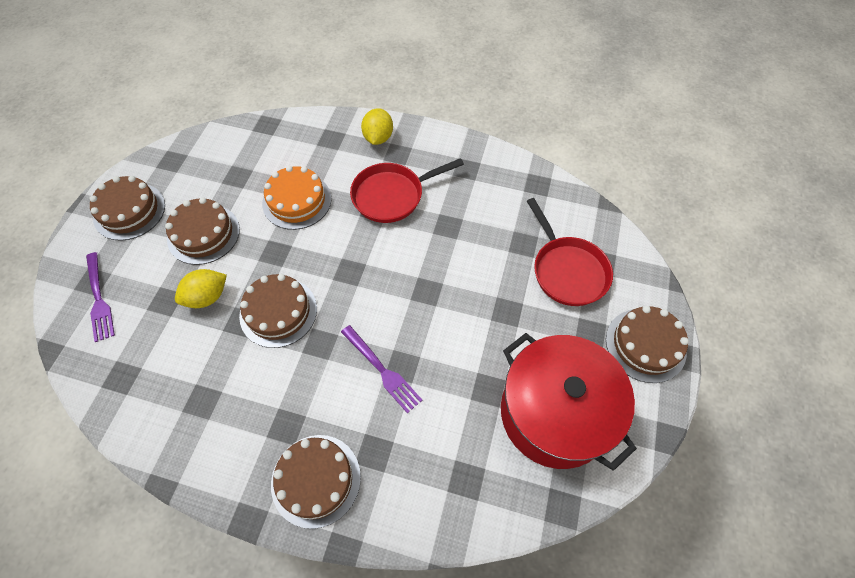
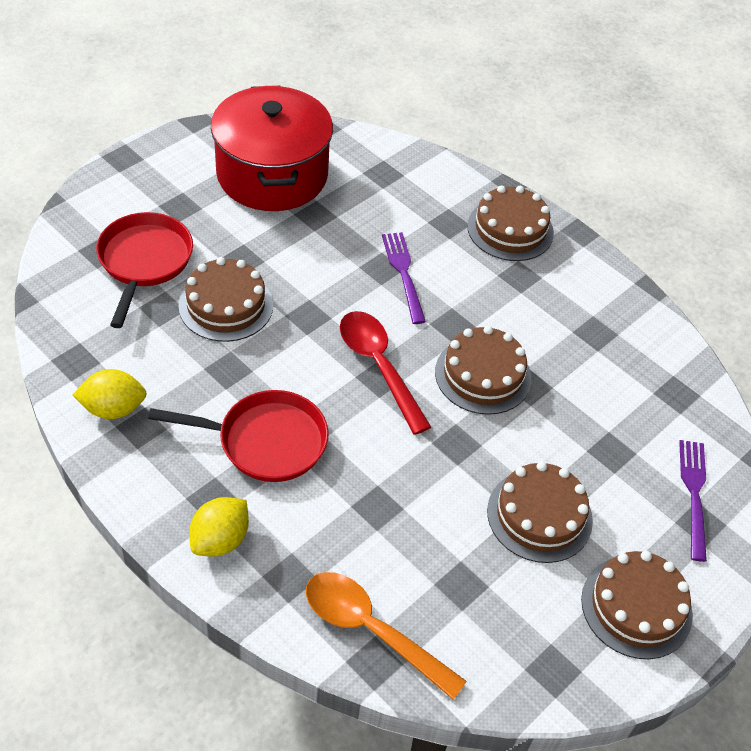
camera: 155 degrees left, 10 degrees down
(207, 297) = (559, 431): yellow lemon -> yellow lemon (113, 409)
(275, 136) = (371, 630): none -> orange spoon
(297, 201) = (394, 499): orange cake -> none
(354, 279) = (378, 366): none -> red spoon
(645, 345) = (141, 176): brown cake -> brown cake (226, 305)

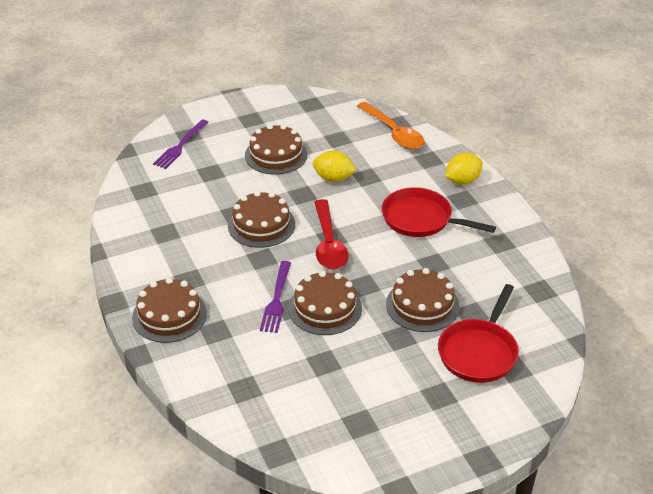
camera: 155 degrees left, 10 degrees down
(113, 409) = (516, 256): yellow lemon -> yellow lemon (333, 178)
(272, 174) = (346, 409): red pot -> none
(636, 607) = (252, 114): brown cake -> brown cake (325, 308)

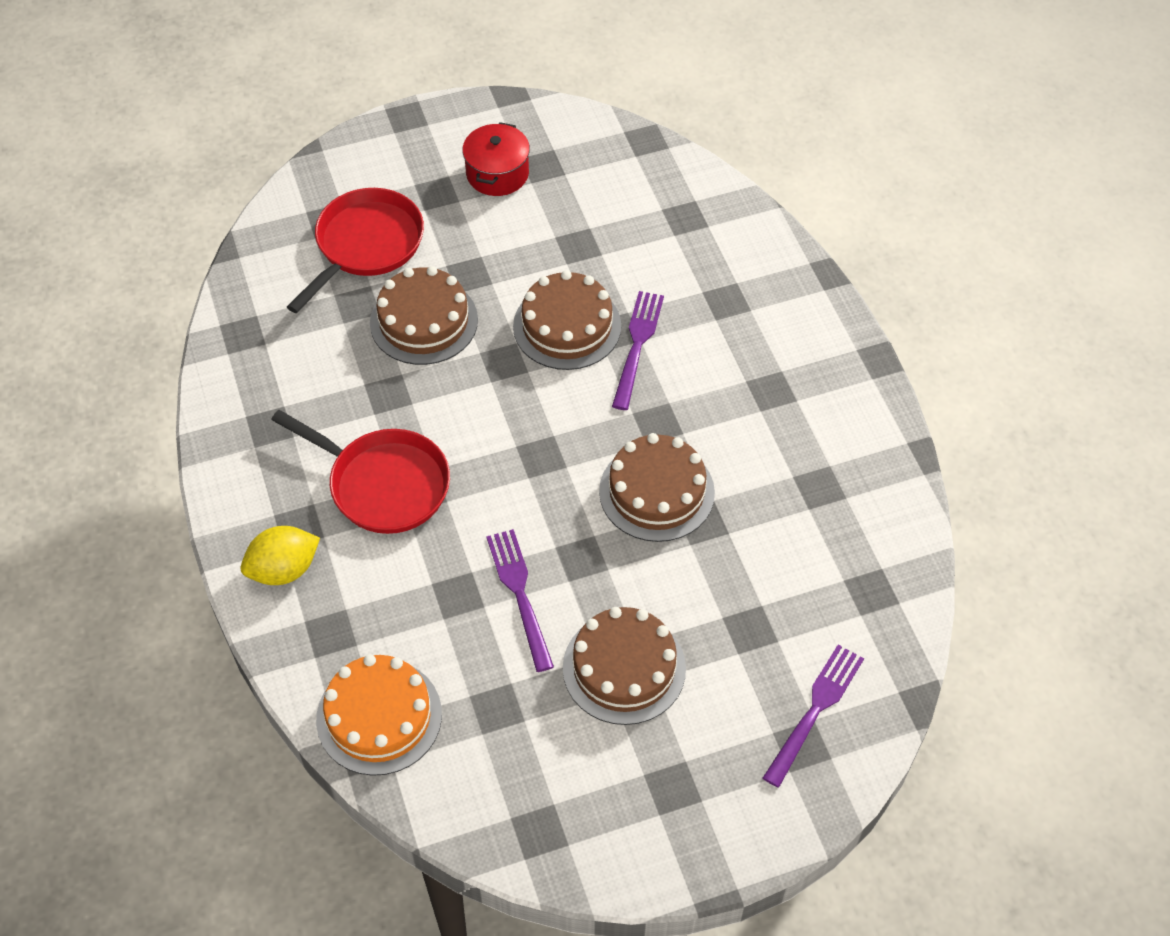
camera: 175 degrees left, 15 degrees up
(169, 315) = (795, 330): brown cake -> none
(329, 244) = (547, 443): red spoon -> none
(333, 178) = (520, 594): yellow lemon -> purple fork
(394, 133) = (379, 716): orange spoon -> orange cake
(395, 414) = (497, 173): none -> red pot

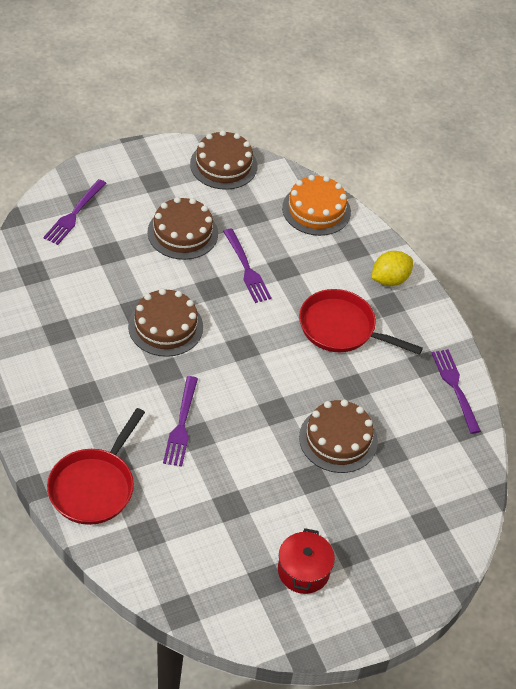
camera: 170 degrees right, 5 degrees down
(236, 388) = (455, 387): none -> purple fork
(365, 246) = (395, 500): red pan -> red pan (94, 486)
(567, 326) = (233, 438): brown cake -> brown cake (223, 165)

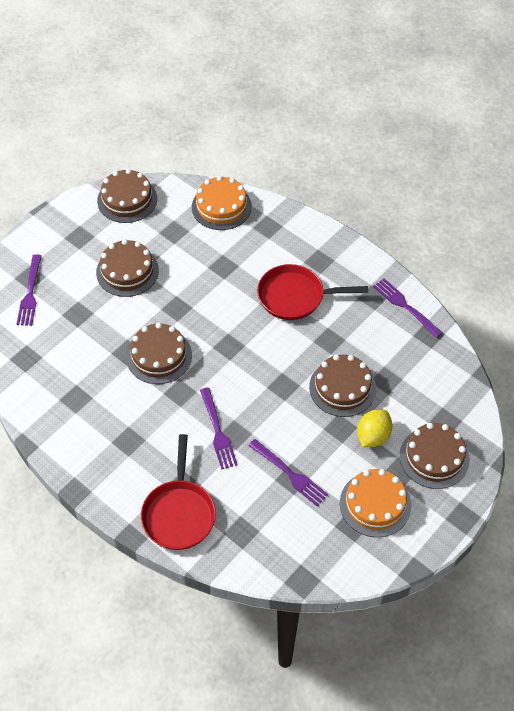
camera: 20 degrees left, 5 degrees up
(246, 268) = (195, 279): purple fork -> purple fork (290, 474)
(303, 571) = (375, 504): red pot -> orange cake
(389, 279) = (309, 240): yellow lemon -> yellow lemon (373, 436)
(396, 553) = (434, 457): none -> brown cake

